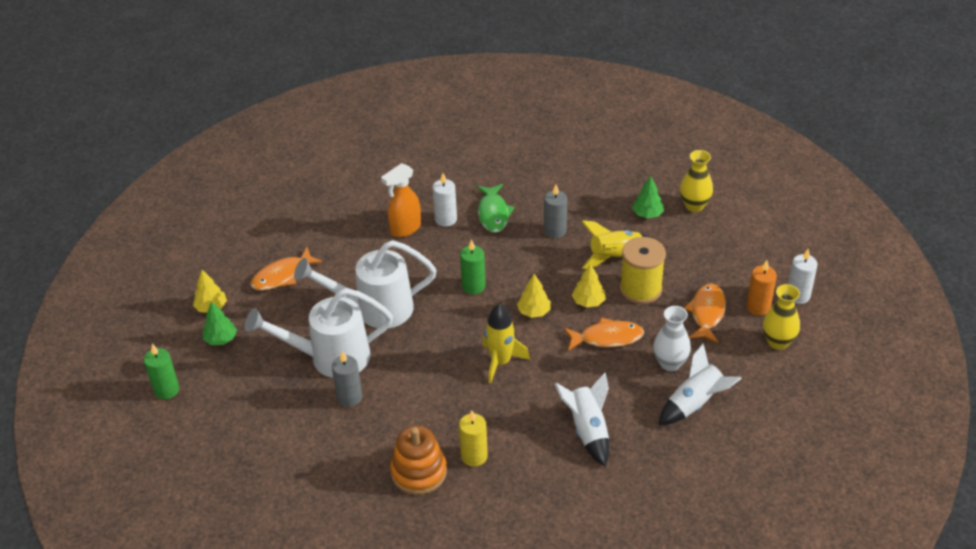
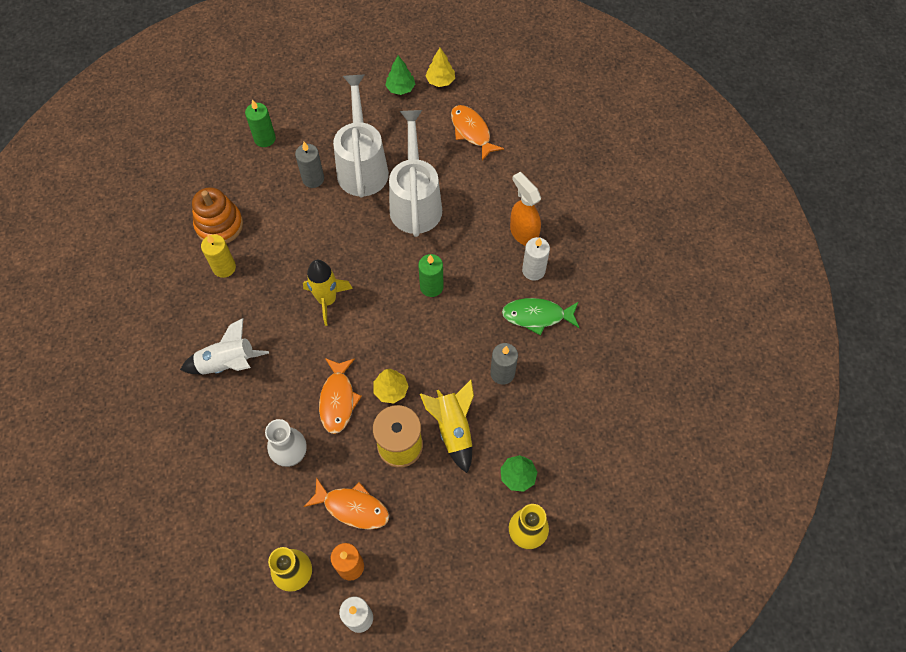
camera: 95 degrees right, 20 degrees up
(167, 390) = (351, 55): green candle -> green candle (265, 139)
(534, 312) = (386, 337): yellow tree -> none
(695, 404) = (234, 467): white rocket -> none

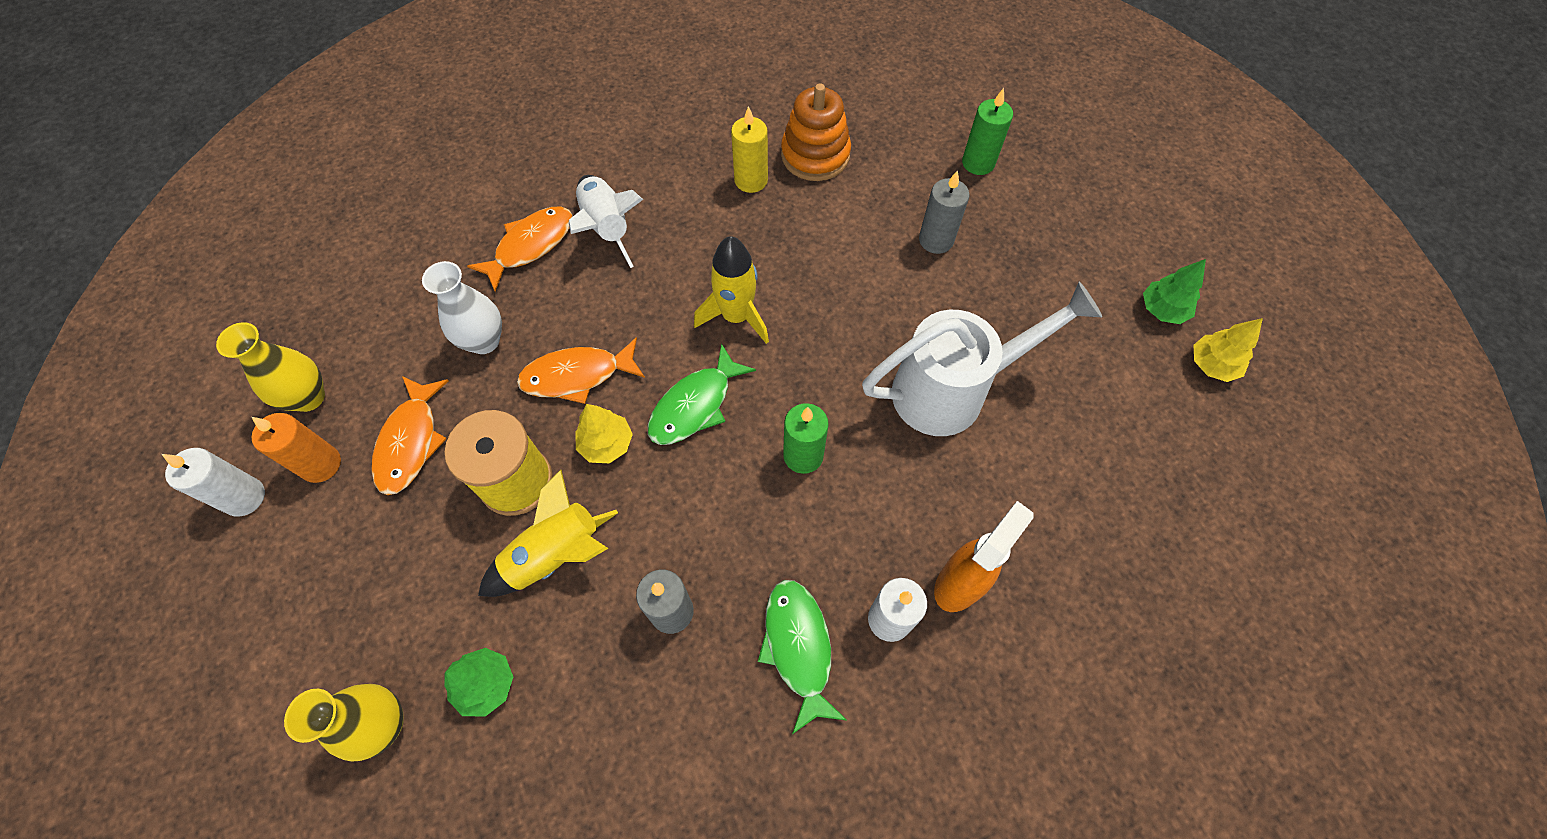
camera: 75 degrees right, 0 degrees up
(362, 166) = (987, 297): white watering can -> none
(381, 336) = (695, 405): none -> green fish
(472, 131) = (1133, 441): orange fish -> orange fish (530, 245)

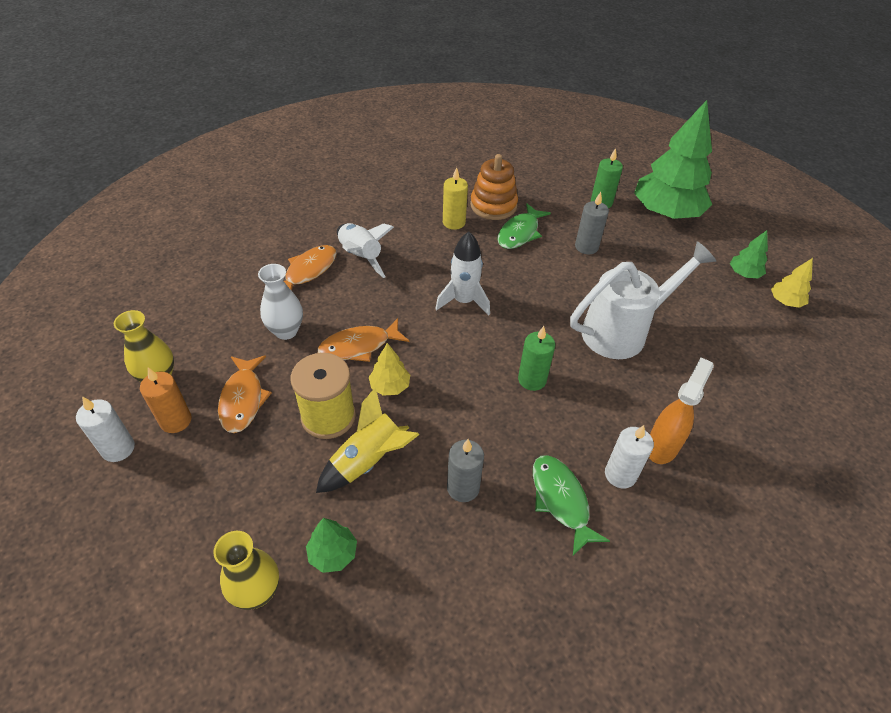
camera: 10 degrees left, 15 degrees down
(695, 405) = (448, 356): green fish -> green fish (520, 233)
(736, 316) = (463, 301): yellow rocket -> white rocket
(1073, 189) = (666, 213): none -> green tree

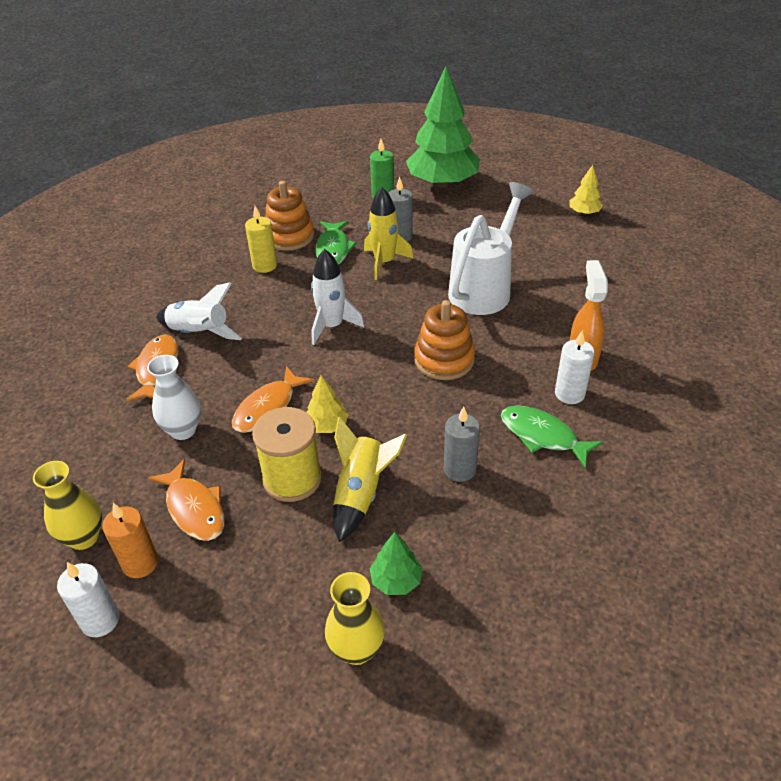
camera: 30 degrees left, 5 degrees down
(532, 379) = (444, 360): green candle -> orange stacking toy
(553, 264) = (384, 262): none -> yellow rocket
(744, 274) = (539, 205): green tree -> none

